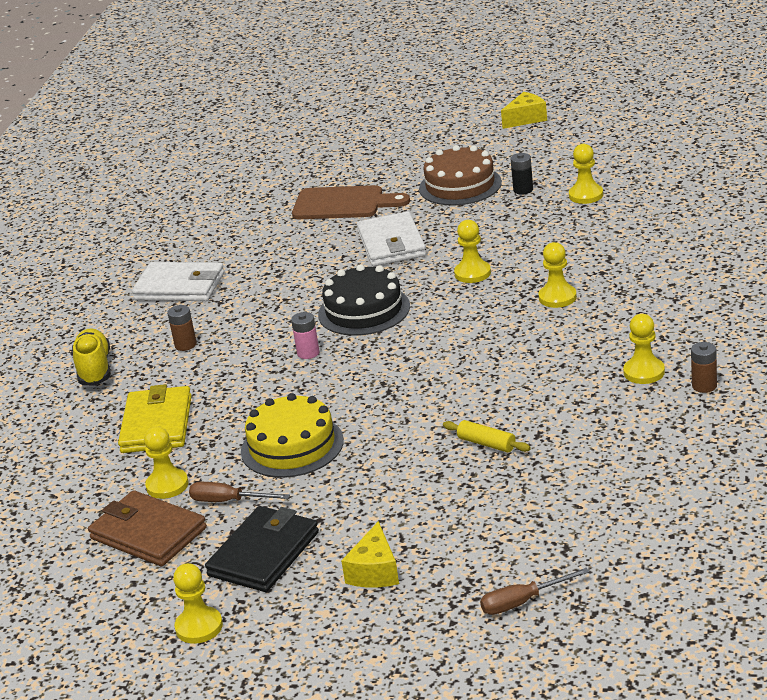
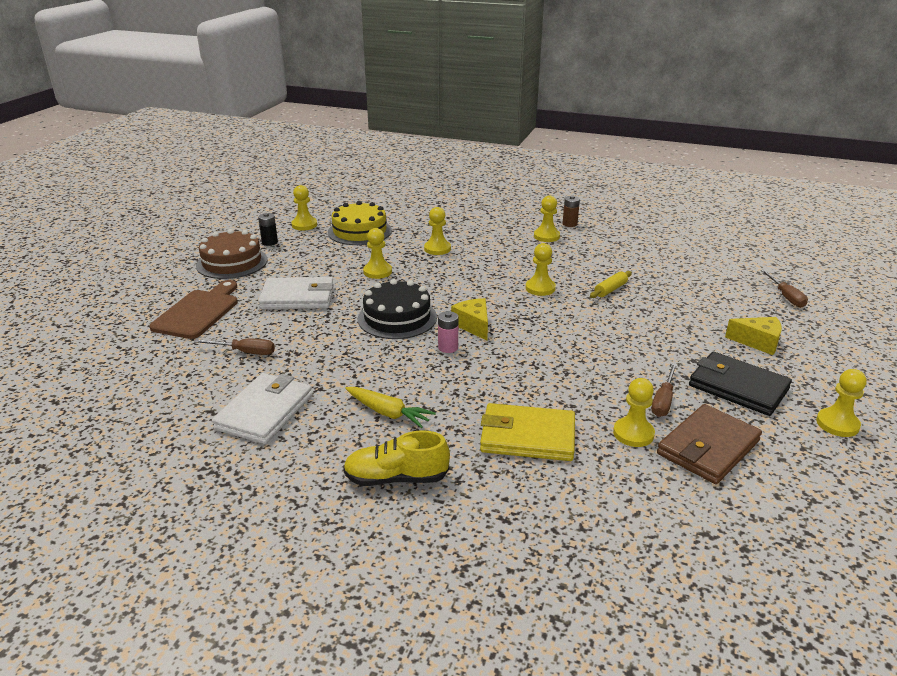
camera: 85 degrees left, 0 degrees up
(185, 345) = (388, 413): brown battery -> yellow carrot
(274, 249) = (245, 352): none -> brown screwdriver
(292, 446) = (589, 365): yellow cake -> yellow cake (359, 231)
(471, 390) = (540, 288): none -> yellow pawn
(526, 119) = (155, 229): yellow cheese -> yellow cheese (473, 326)

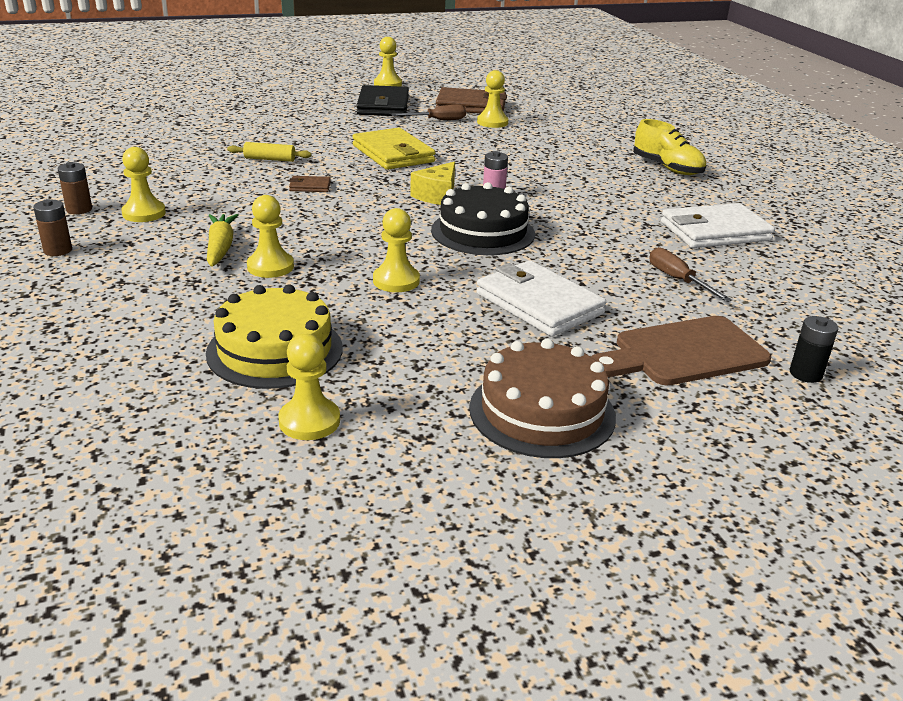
camera: 130 degrees left, 0 degrees up
(270, 242) = (426, 417): black battery -> black battery (805, 374)
(388, 413) = (619, 189): yellow carrot -> yellow carrot (220, 248)
(518, 213) = (58, 250): none -> brown battery
(527, 436) = (553, 145): yellow wallet -> yellow wallet (393, 154)
(540, 288) = (310, 186): yellow pawn -> brown wallet
(758, 342) = (302, 106): yellow cheese -> none
(785, 297) = (196, 104): brown screwdriver -> none

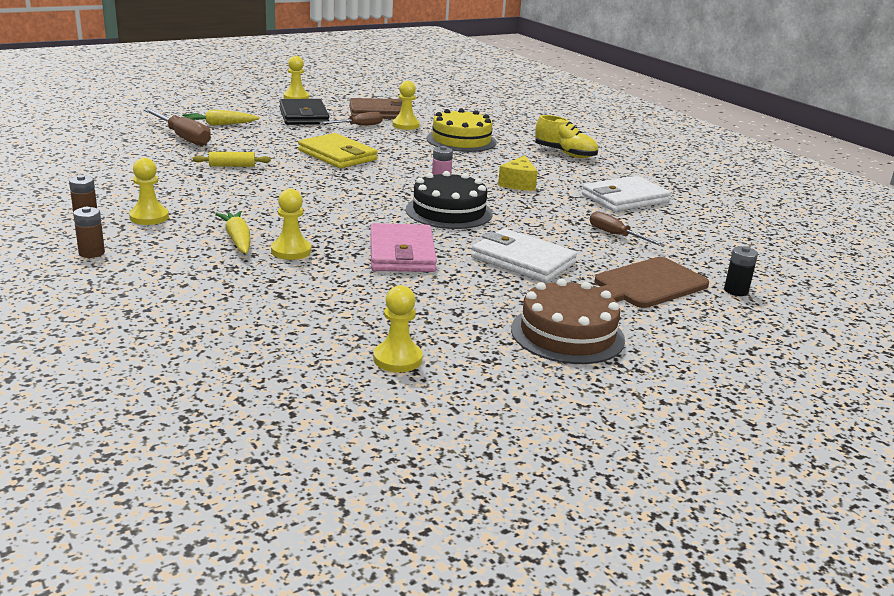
camera: 15 degrees left, 5 degrees down
(238, 123) = (183, 137): none -> brown screwdriver
(275, 350) = (337, 312): yellow cake -> yellow cake (461, 140)
(285, 111) = (219, 124): none -> yellow carrot
(310, 186) = (282, 186): brown wallet -> none
(396, 281) = (402, 253): yellow pawn -> pink wallet
(437, 195) = (395, 186): yellow cheese -> yellow cheese (518, 183)

